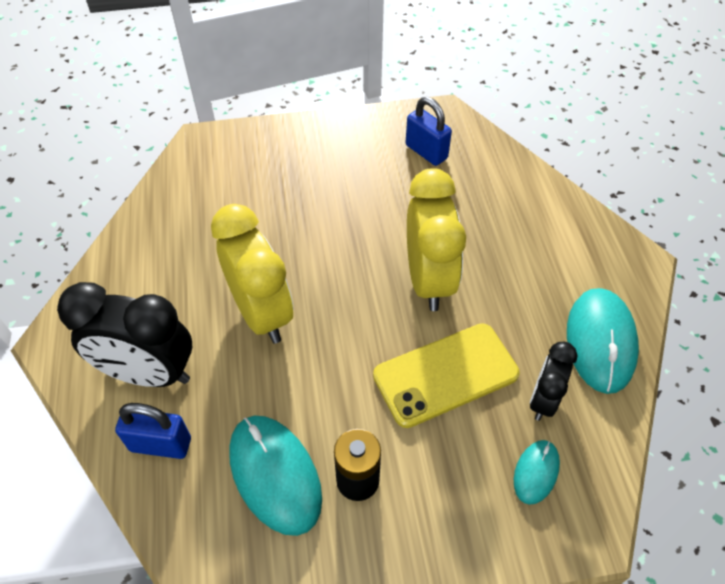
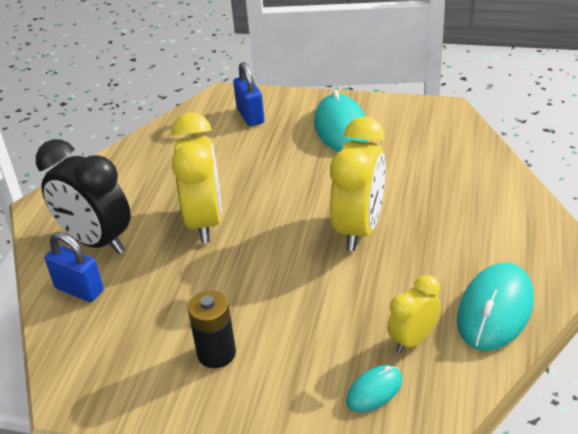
camera: 25 degrees right, 15 degrees down
(275, 475) = (153, 332): turquoise mouse -> turquoise mouse (341, 128)
(426, 152) = (412, 135): blue padlock -> blue padlock (250, 116)
(445, 375) = (334, 300): yellow phone -> none
(543, 400) = (413, 340): black clock -> yellow clock

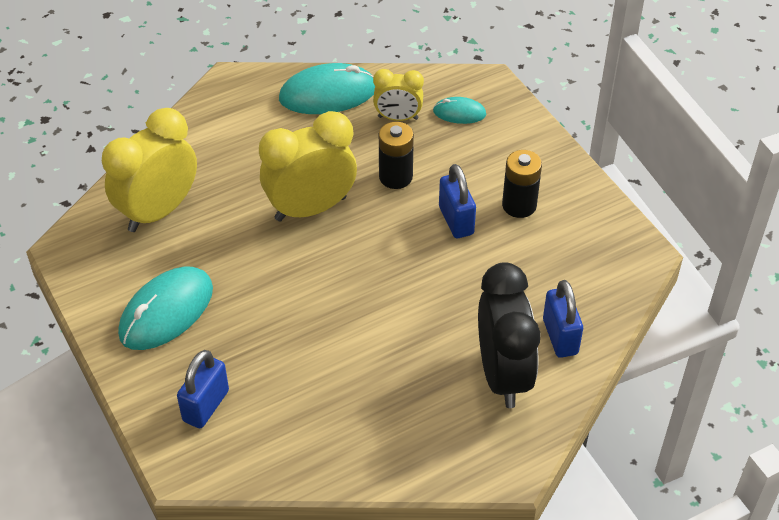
camera: 135 degrees left, 10 degrees up
(204, 221) = (401, 316): yellow clock -> yellow clock (158, 211)
(250, 302) = (456, 220): none -> blue padlock
(339, 294) = (395, 177): none -> black battery

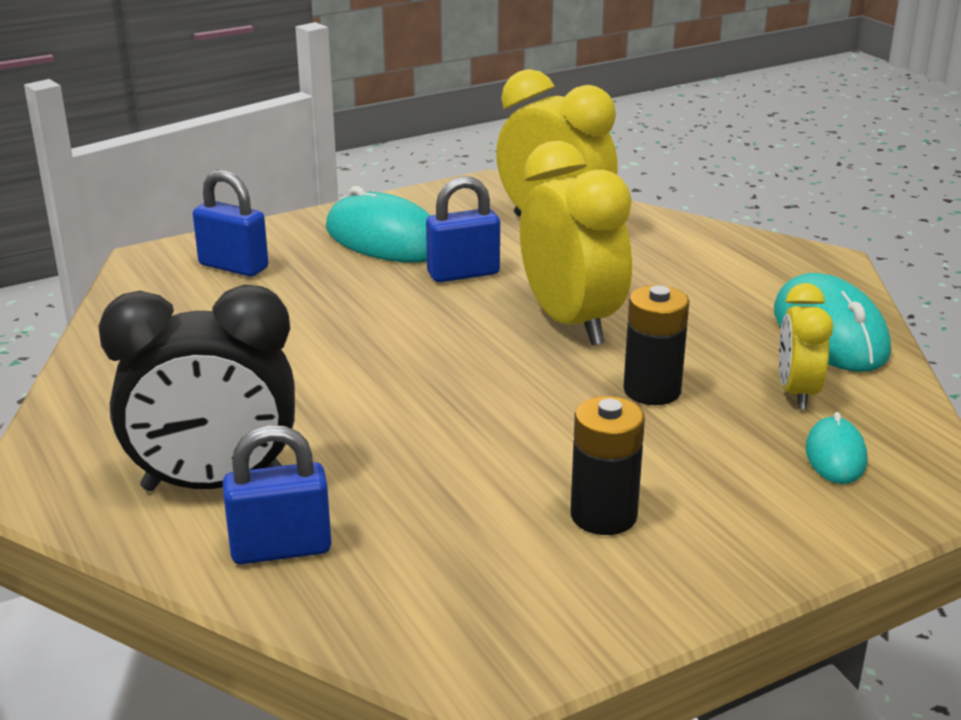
camera: 90 degrees right, 20 degrees down
(456, 220) = (558, 446): blue padlock -> blue padlock (463, 273)

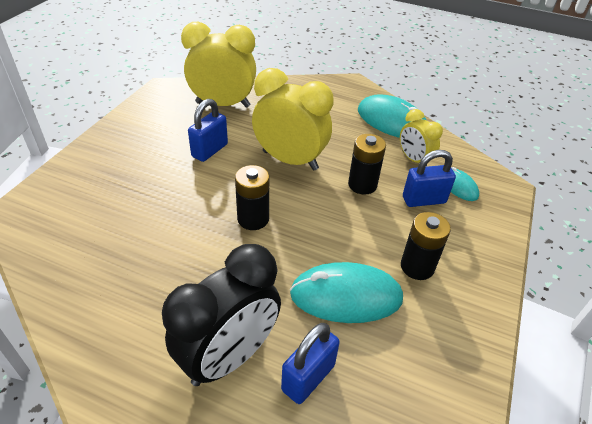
camera: 40 degrees left, 15 degrees up
(233, 266) = (77, 197): blue padlock -> blue padlock (424, 200)
(385, 239) = (146, 143): turquoise mouse -> turquoise mouse (346, 296)
(425, 367) = (253, 219): none -> black battery

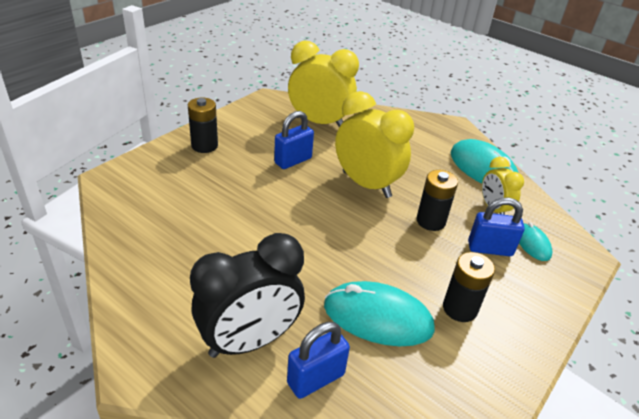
camera: 15 degrees right, 5 degrees down
(253, 219) = (312, 229): black battery -> black battery (204, 146)

